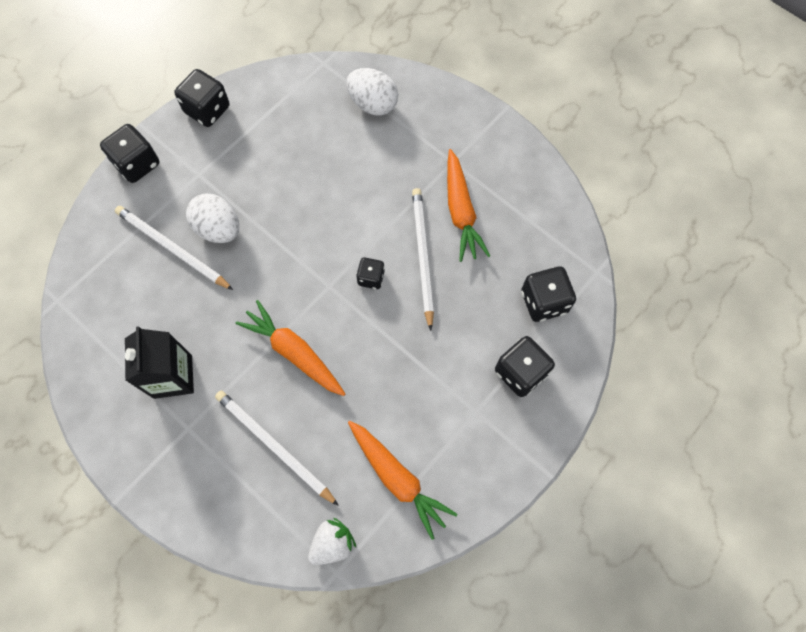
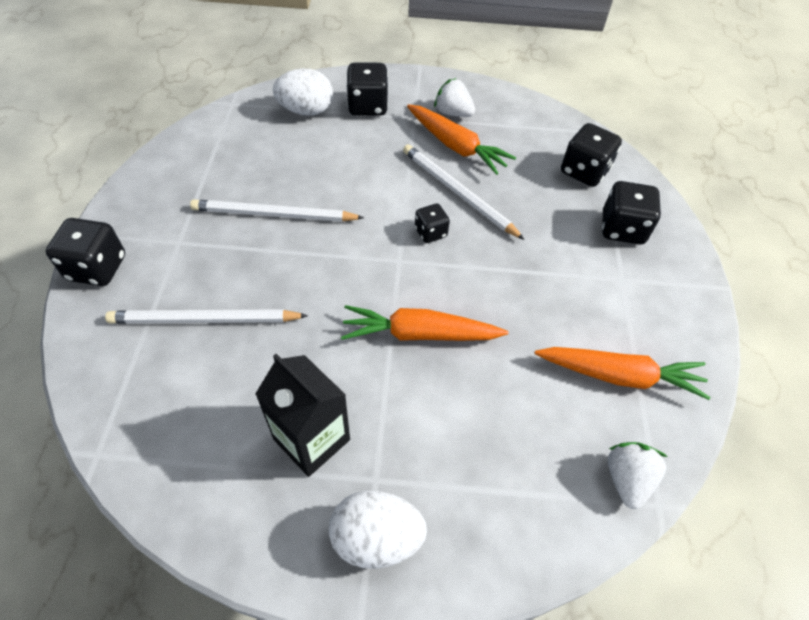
camera: 40 degrees left, 15 degrees down
(207, 110) = (142, 186): black dice -> black dice (368, 106)
(218, 229) = (242, 275): white egg -> white egg (376, 537)
(274, 446) = (482, 430): white pencil -> white pencil (274, 214)
(489, 176) = (453, 113): none -> white strawberry

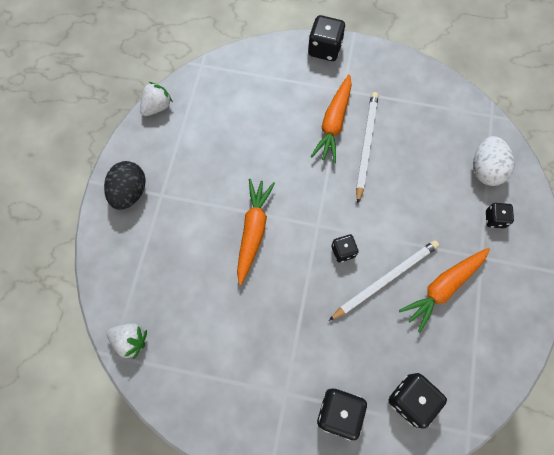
camera: 100 degrees right, 15 degrees up
(204, 320) = (279, 107): white pencil -> none
(312, 439) = (190, 164): black carton -> none
(368, 106) = (494, 219): black dice -> black dice, size x0.60
(376, 537) = (130, 192): white egg -> black egg
(453, 113) = (490, 293): white strawberry -> white strawberry (157, 107)
(620, 376) = (201, 361): orange carrot -> orange carrot (333, 123)

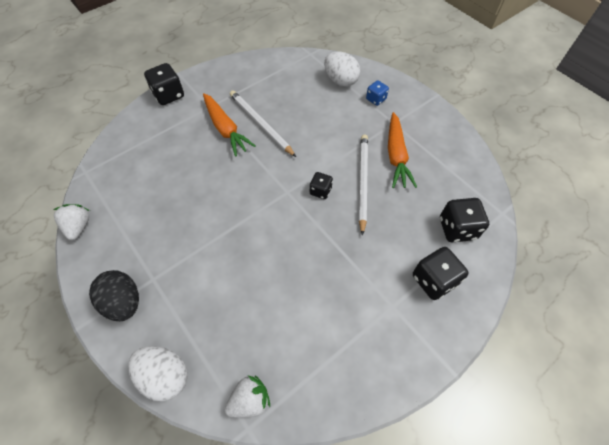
camera: 50 degrees left, 10 degrees down
(104, 268) = (165, 375): none -> white egg
(253, 231) = (250, 235): orange carrot -> none
(494, 219) = (376, 99): black dice -> blue dice

